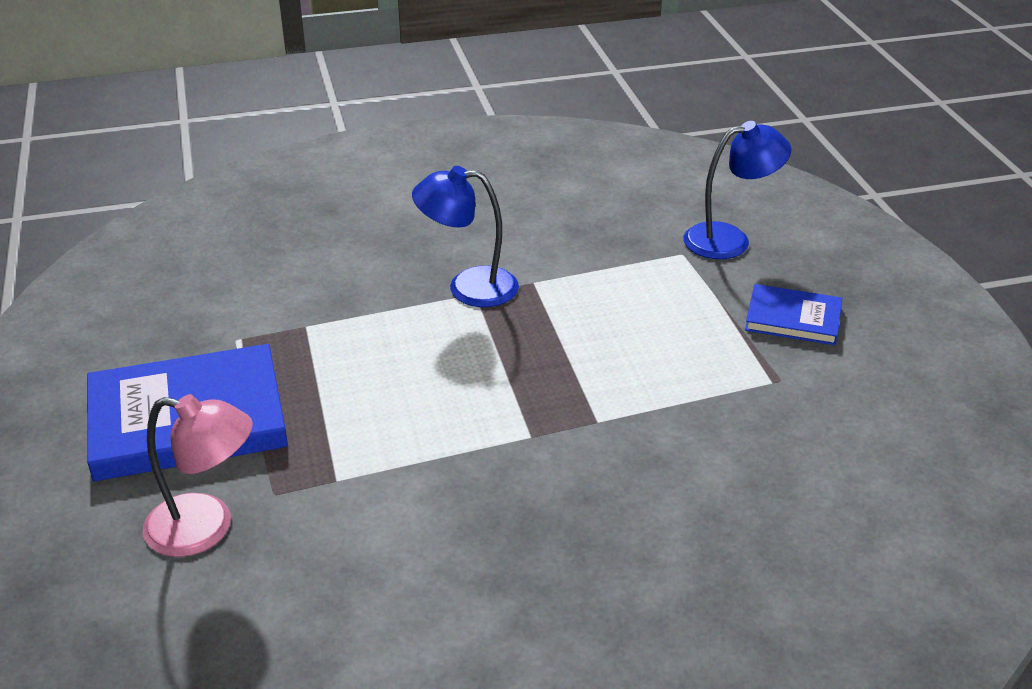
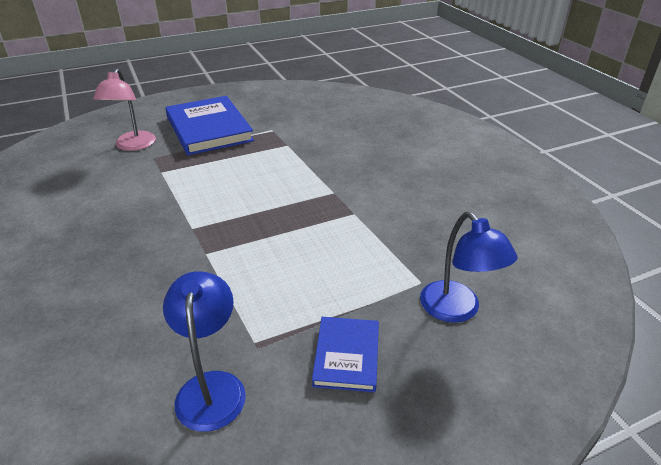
camera: 80 degrees right, 0 degrees up
(468, 287) = (339, 189): blue lamp -> blue lamp (211, 387)

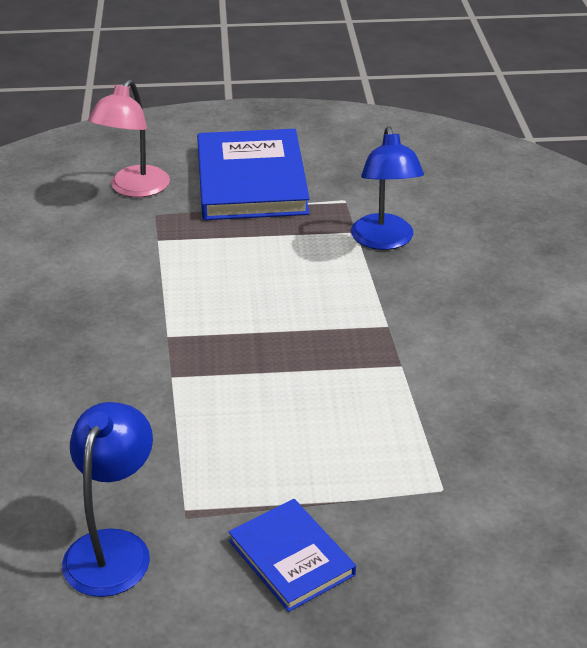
camera: 20 degrees right, 0 degrees up
(347, 356) = (291, 558): blue book -> blue book turned 60 degrees counterclockwise
(457, 310) = (471, 541): blue lamp -> blue lamp (384, 241)

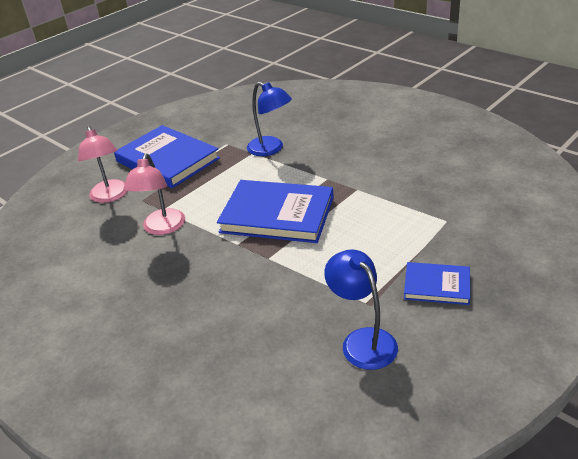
camera: 40 degrees left, 0 degrees up
(126, 262) = (162, 228): none -> pink lamp
(260, 331) = (277, 215): none -> blue book

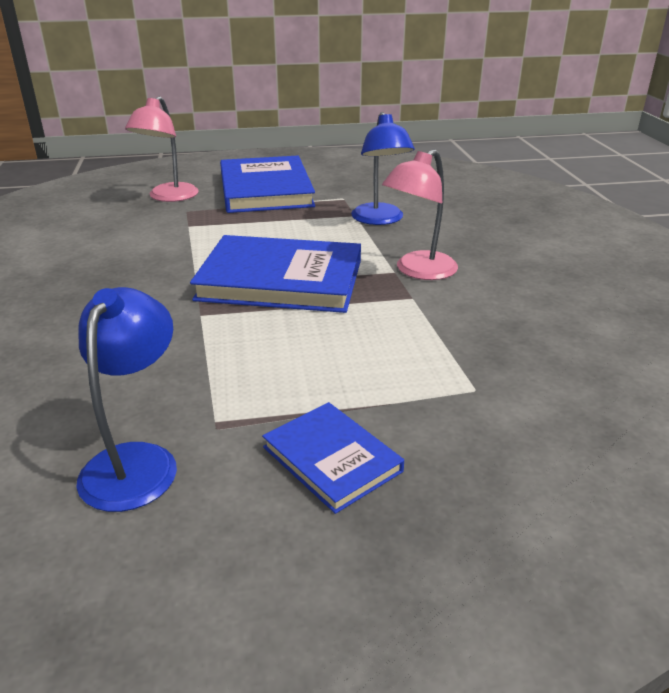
camera: 35 degrees right, 5 degrees down
(162, 228) = (160, 240): pink lamp -> pink lamp (418, 271)
(277, 215) = (281, 280): blue book -> blue book turned 45 degrees counterclockwise

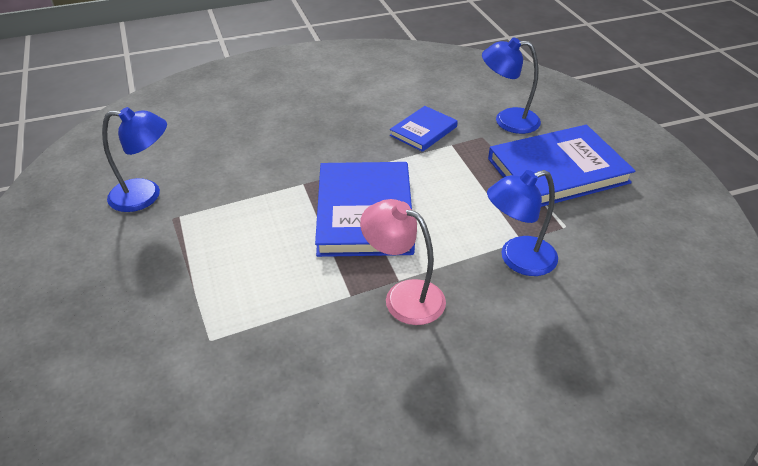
camera: 80 degrees right, 10 degrees up
(168, 197) = (507, 120): pink lamp -> blue lamp
(332, 459) = (138, 270): blue book -> blue book (423, 131)

